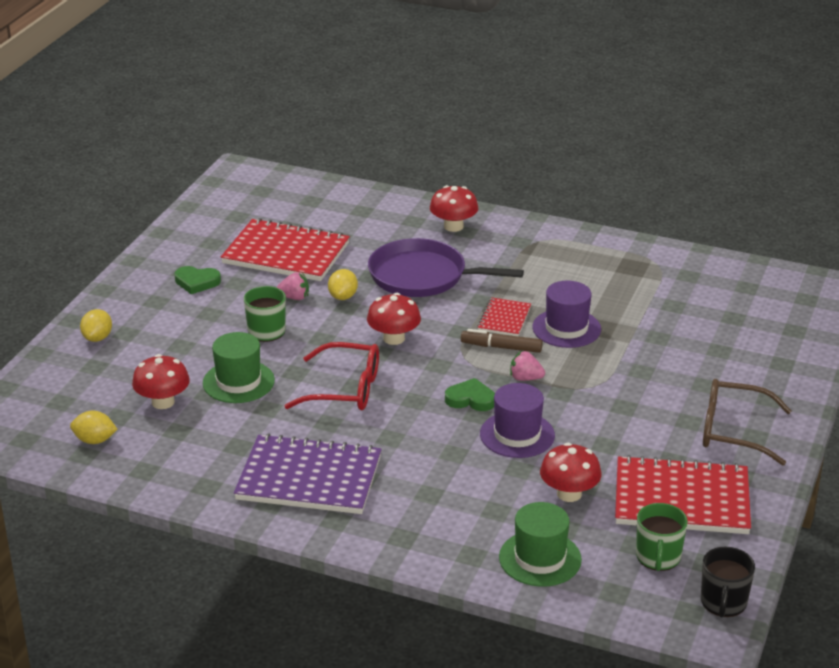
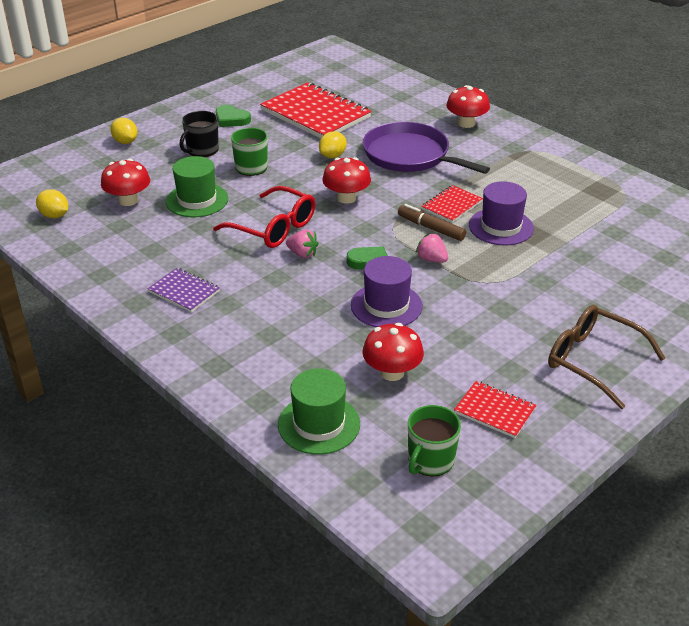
camera: 25 degrees right, 5 degrees up
(97, 338) = (125, 142): yellow lemon -> yellow lemon turned 75 degrees counterclockwise
(294, 297) = (294, 147): pink strawberry -> pink strawberry (302, 254)
(309, 478) = (184, 291): purple notebook -> purple notebook, size x0.50
(681, 499) = (494, 411): red notebook -> red notebook, size x0.50
(723, 603) = (462, 529): black mug -> black mug (202, 150)

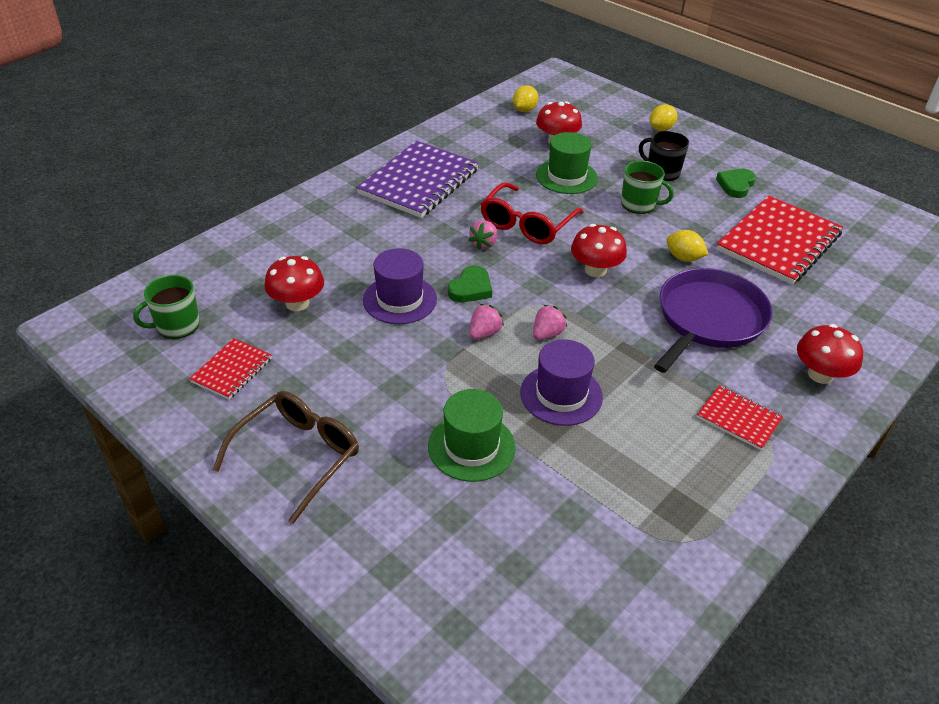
camera: 85 degrees right, 5 degrees up
(184, 291) = (418, 182): purple notebook -> purple notebook, size x2.01
(319, 424) = (236, 262): green hat -> green hat (471, 447)
(430, 460) = (177, 325): green mug -> green mug turned 60 degrees counterclockwise
(431, 228) = (547, 334): brown marker -> pink strawberry
(452, 205) = (600, 353): red notebook -> red notebook (738, 419)

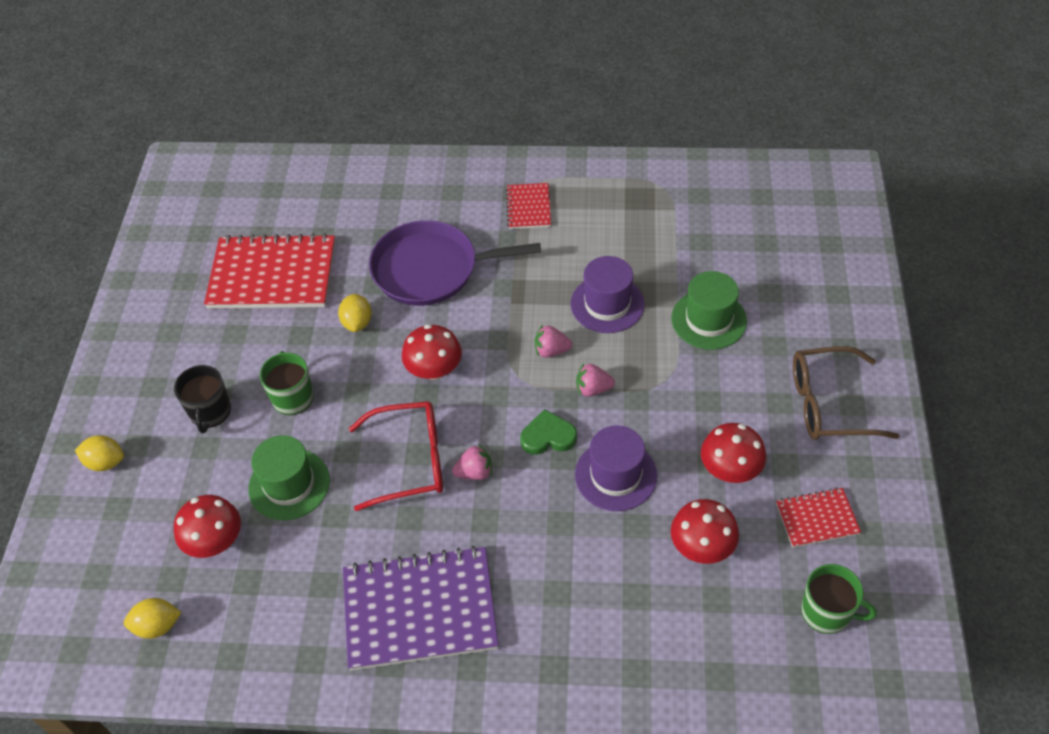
camera: 125 degrees left, 10 degrees up
(736, 185) = (189, 345): green heart -> none
(820, 374) = (436, 188): red mushroom -> red mushroom (730, 469)

